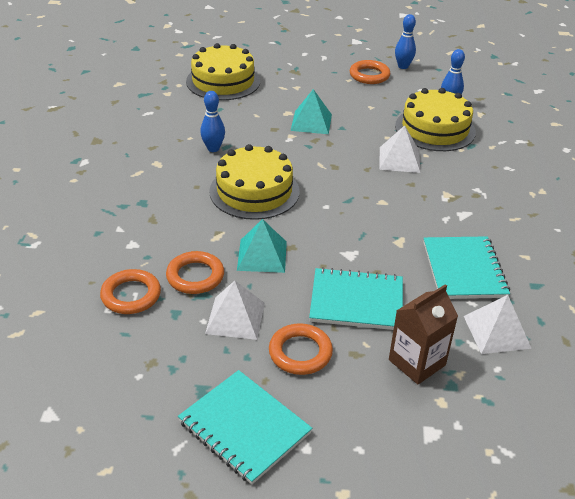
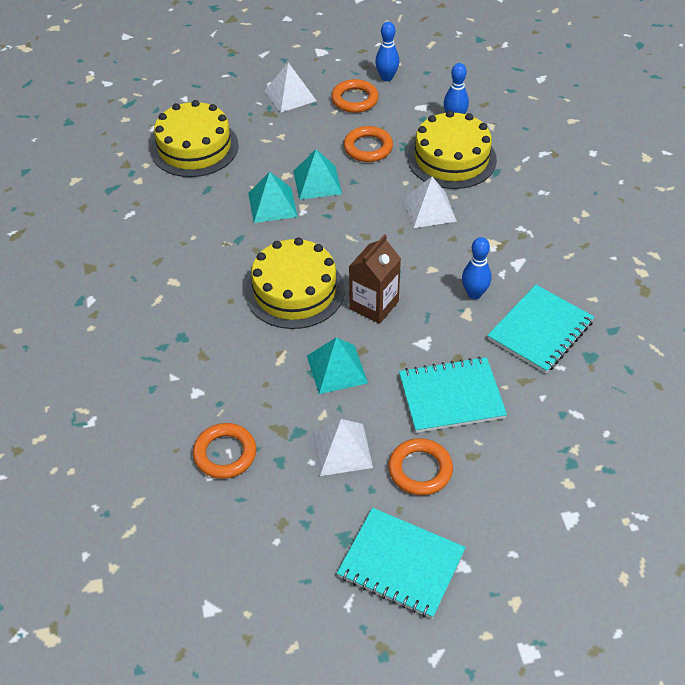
camera: 15 degrees left, 10 degrees up
(195, 276) = (280, 413): orange ring -> orange ring (368, 147)
(213, 148) = (226, 245): blue bowling pin -> blue bowling pin (474, 294)
(266, 129) = (272, 204): none -> turquoise pyramid
(417, 362) = (532, 448): brown carton -> brown carton (374, 305)
(464, 269) = (540, 331): turquoise notebook -> turquoise notebook turned 60 degrees clockwise
(497, 332) = (593, 393): white pyramid -> white pyramid (290, 95)

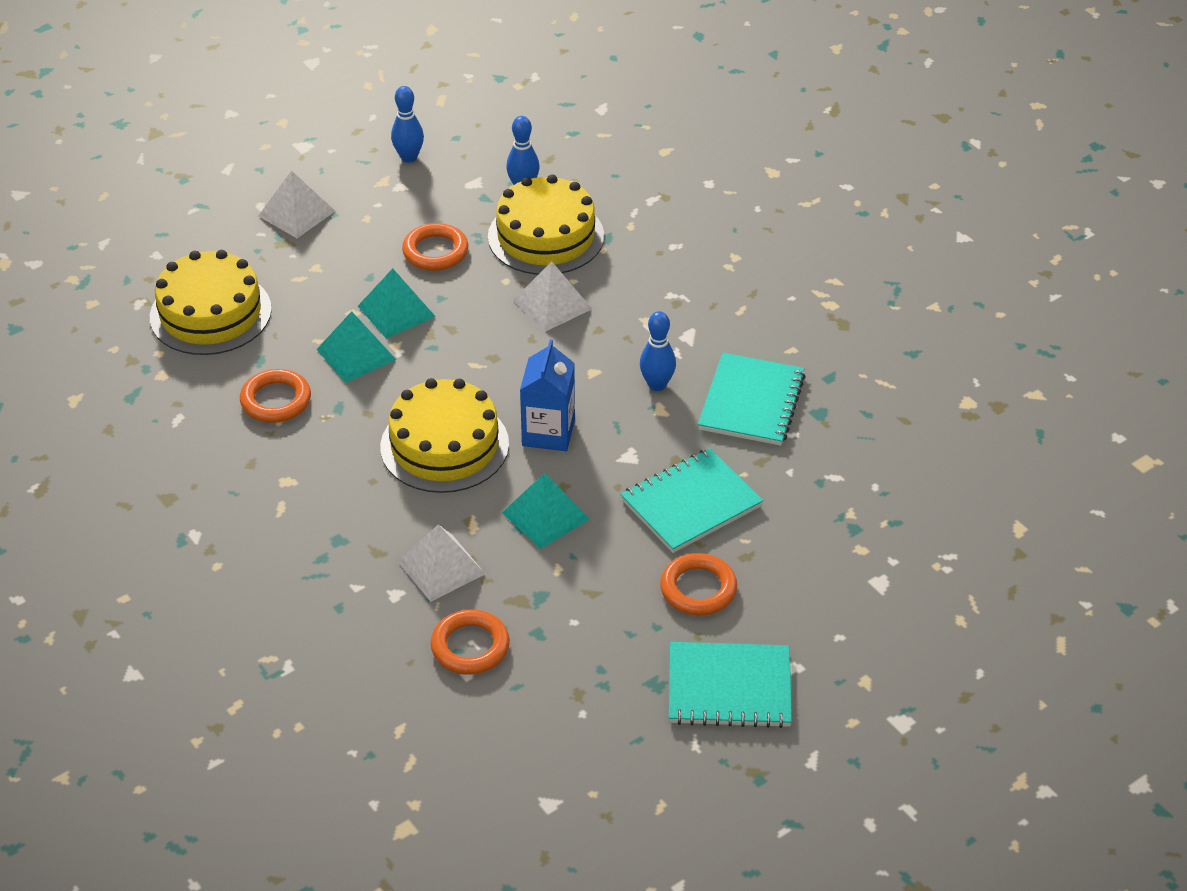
camera: 25 degrees left, 5 degrees down
(341, 449) = (600, 597): white pyramid -> white pyramid (441, 567)
(354, 99) = (384, 196): orange ring -> orange ring (276, 400)
(374, 305) = (548, 433): brown carton -> blue carton

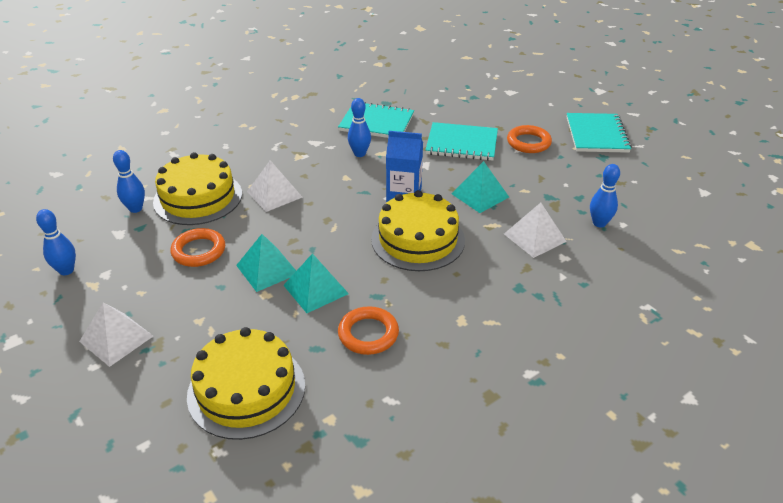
camera: 90 degrees left, 5 degrees down
(470, 646) = (599, 223): orange ring -> blue bowling pin
(691, 503) = (461, 144): turquoise notebook -> turquoise notebook turned 45 degrees counterclockwise

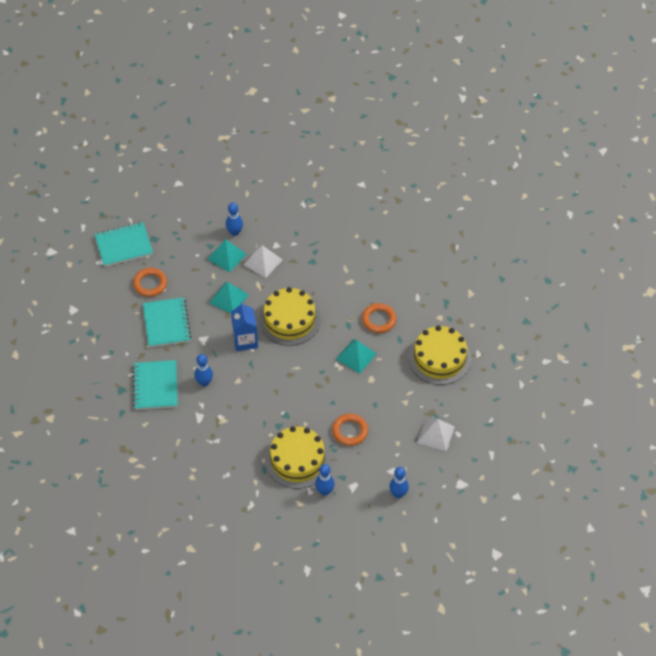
camera: 110 degrees left, 15 degrees up
(267, 269) = (350, 387): turquoise pyramid -> turquoise pyramid (227, 256)
(274, 194) = (274, 415): white pyramid -> none

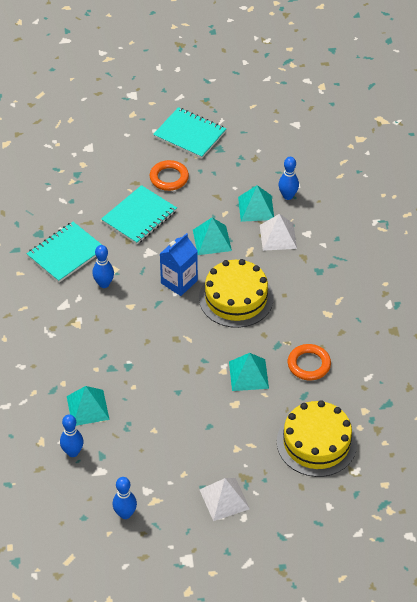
camera: 50 degrees right, 5 degrees down
(297, 460) = (87, 407): yellow cake -> turquoise pyramid
(350, 431) = (159, 427): orange ring -> none

